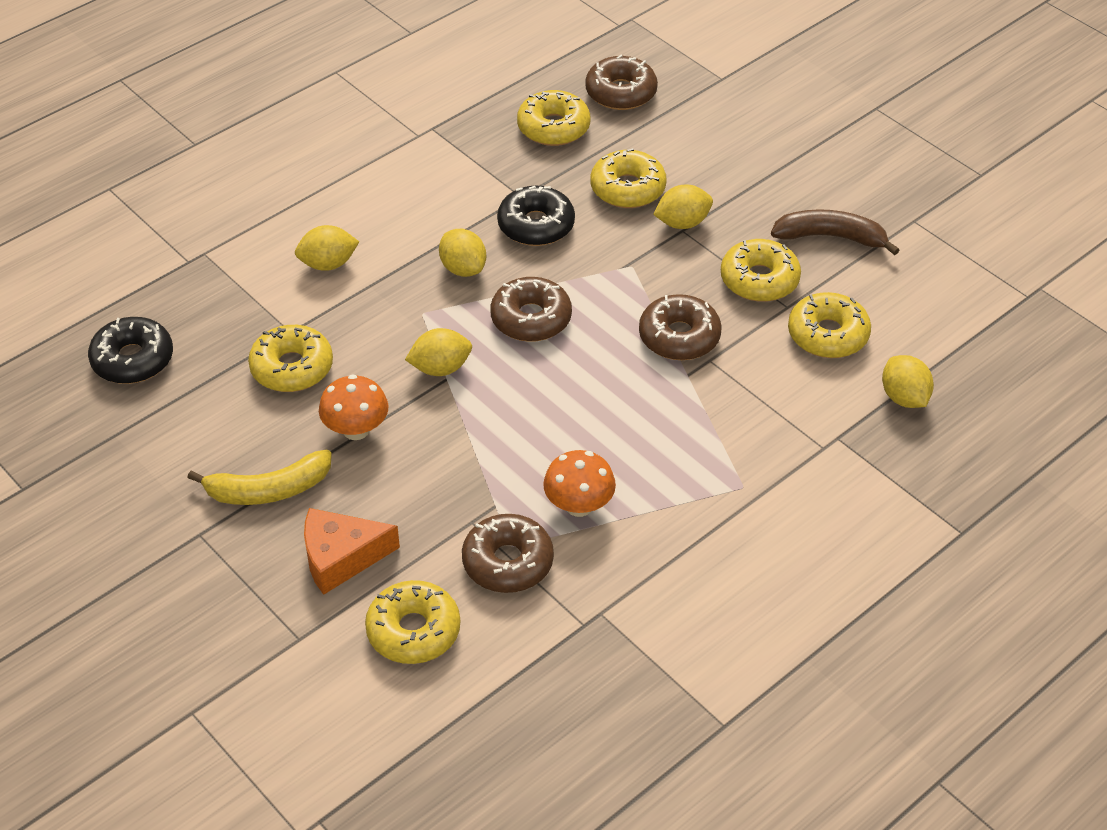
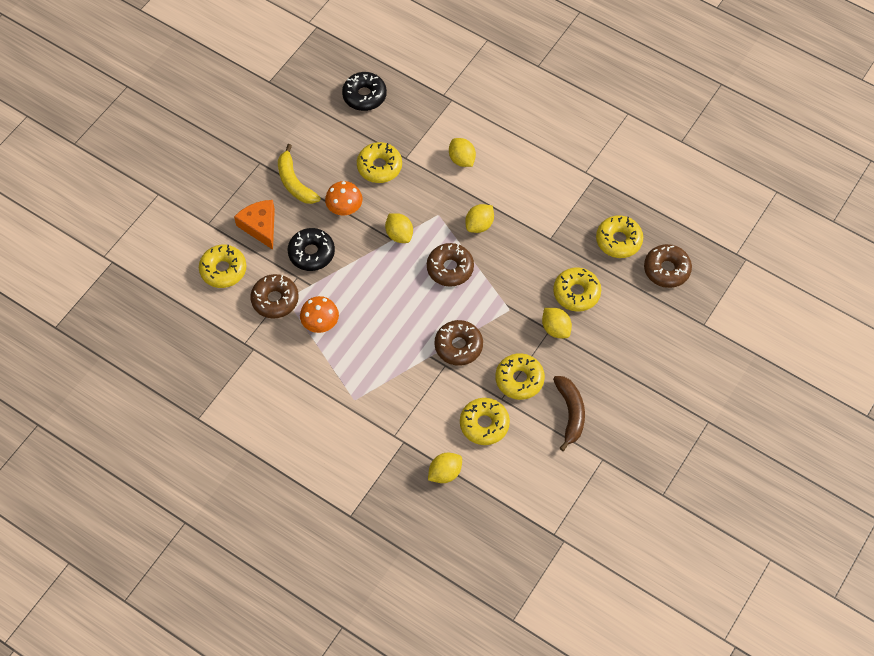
camera: 75 degrees right, 15 degrees up
(536, 225) = (527, 252): black donut -> black donut (311, 253)

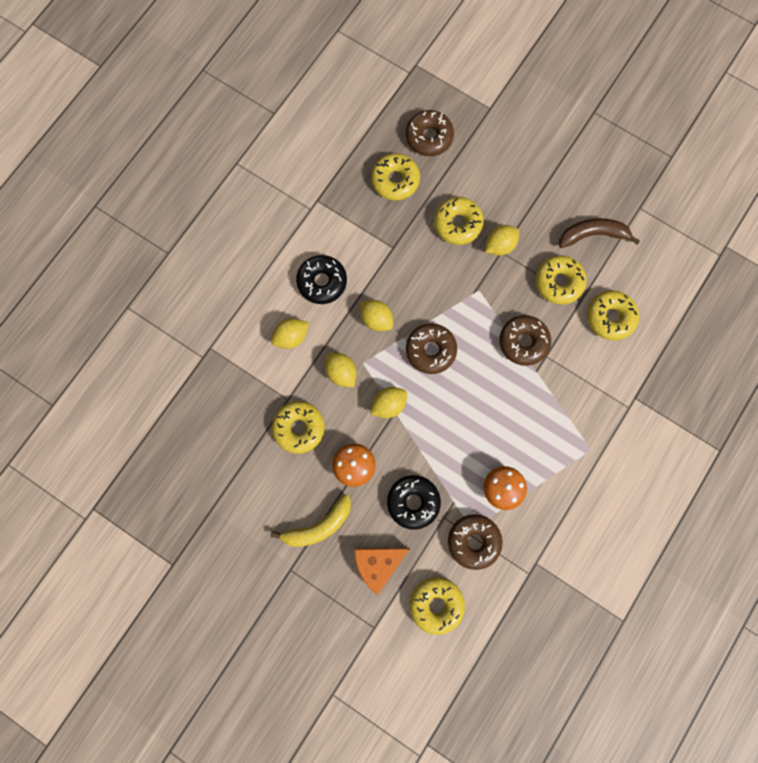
camera: 90 degrees left, 15 degrees up
(364, 95) = (199, 447): black donut -> black donut (322, 282)
(445, 473) = (666, 356): yellow lemon -> yellow lemon (341, 373)

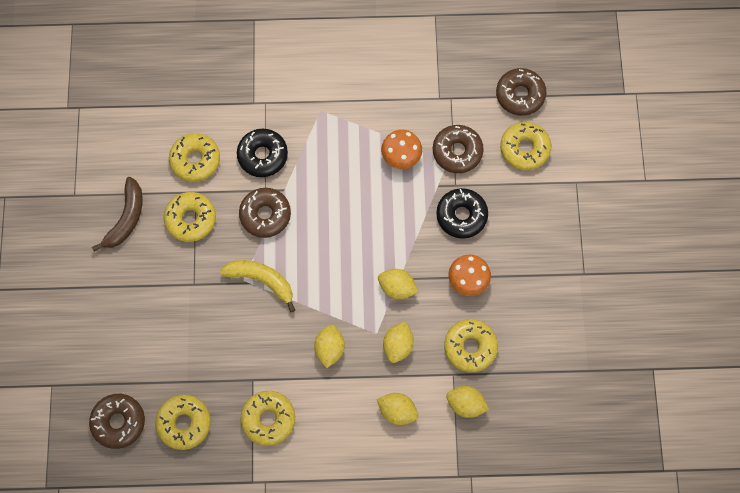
camera: 125 degrees left, 5 degrees down
(319, 526) = (534, 275): yellow banana -> yellow banana (261, 280)
(322, 282) = (328, 420): black donut -> black donut (263, 155)
(378, 564) = (528, 210): orange cheese -> none
(430, 350) = (325, 285): brown donut -> brown donut (520, 95)
(457, 224) = (191, 338): yellow donut -> yellow donut (268, 419)
(499, 245) = (188, 289): yellow lemon -> yellow lemon (465, 404)
(592, 235) = (126, 218): brown banana -> brown banana turned 120 degrees counterclockwise

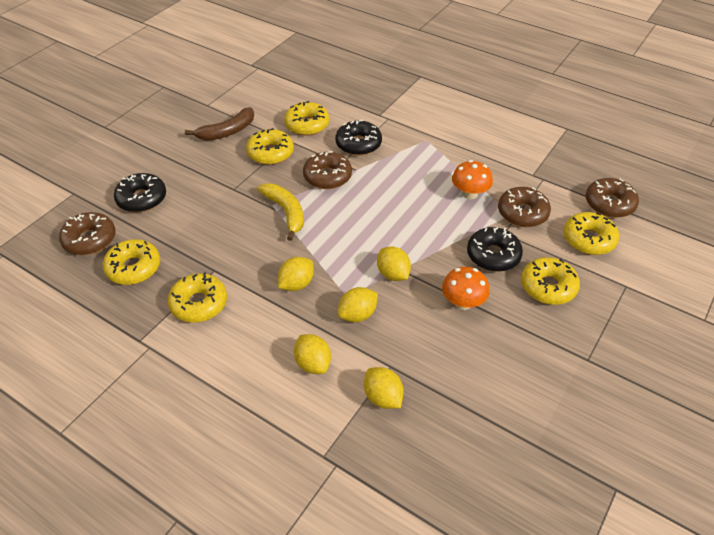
camera: 35 degrees right, 25 degrees down
(121, 349) = (142, 199): none -> black donut
(470, 347) = (424, 354): yellow donut -> yellow donut (548, 287)

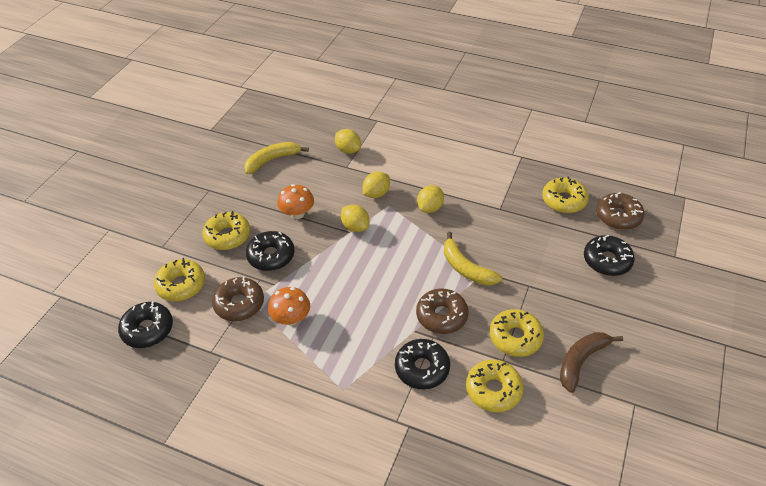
camera: 170 degrees right, 0 degrees up
(199, 303) = (496, 184): yellow donut -> none
(313, 363) = (398, 161): yellow lemon -> none
(501, 398) = (272, 160): none -> yellow banana
(609, 204) = (148, 329): brown donut -> black donut

